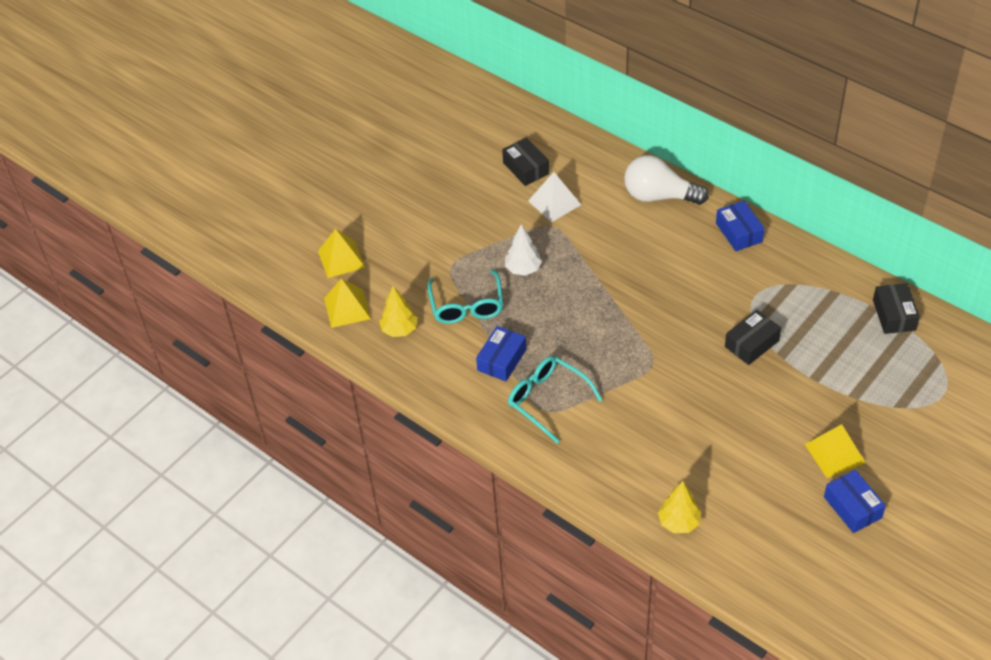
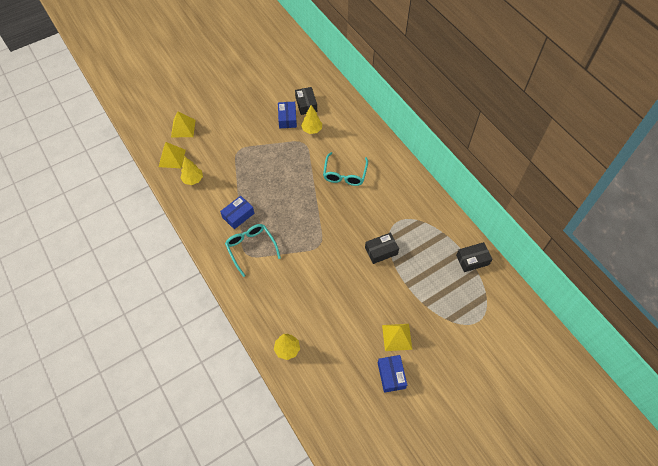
camera: 15 degrees right, 10 degrees up
(466, 306) = (235, 177): turquoise glasses -> turquoise glasses (345, 174)
(523, 269) = (276, 164): white tree -> none
(554, 202) = (312, 130): white pyramid -> yellow tree
(659, 196) = (371, 143): white light bulb -> none
(739, 232) = (406, 179): blue box -> blue box (287, 118)
(894, 315) = (472, 260): black box -> black box turned 60 degrees clockwise

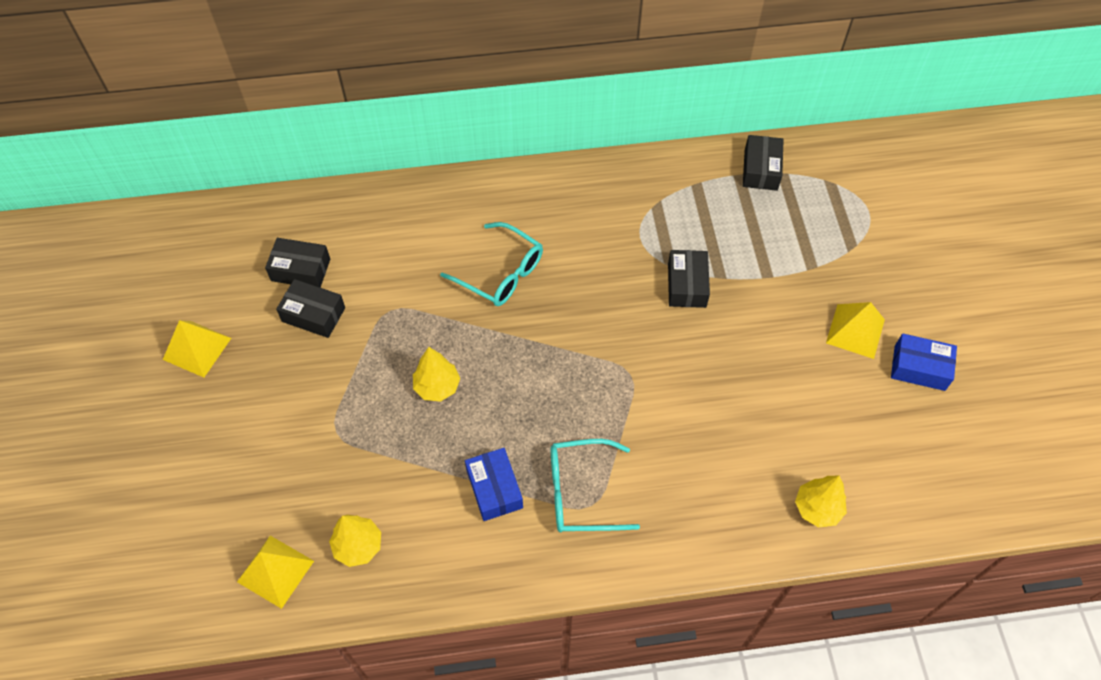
camera: 65 degrees left, 0 degrees up
(183, 128) = (208, 520): yellow pyramid -> yellow pyramid (197, 348)
(287, 118) = (313, 314): blue box -> black box
(312, 130) = (367, 284): yellow tree -> yellow tree (437, 387)

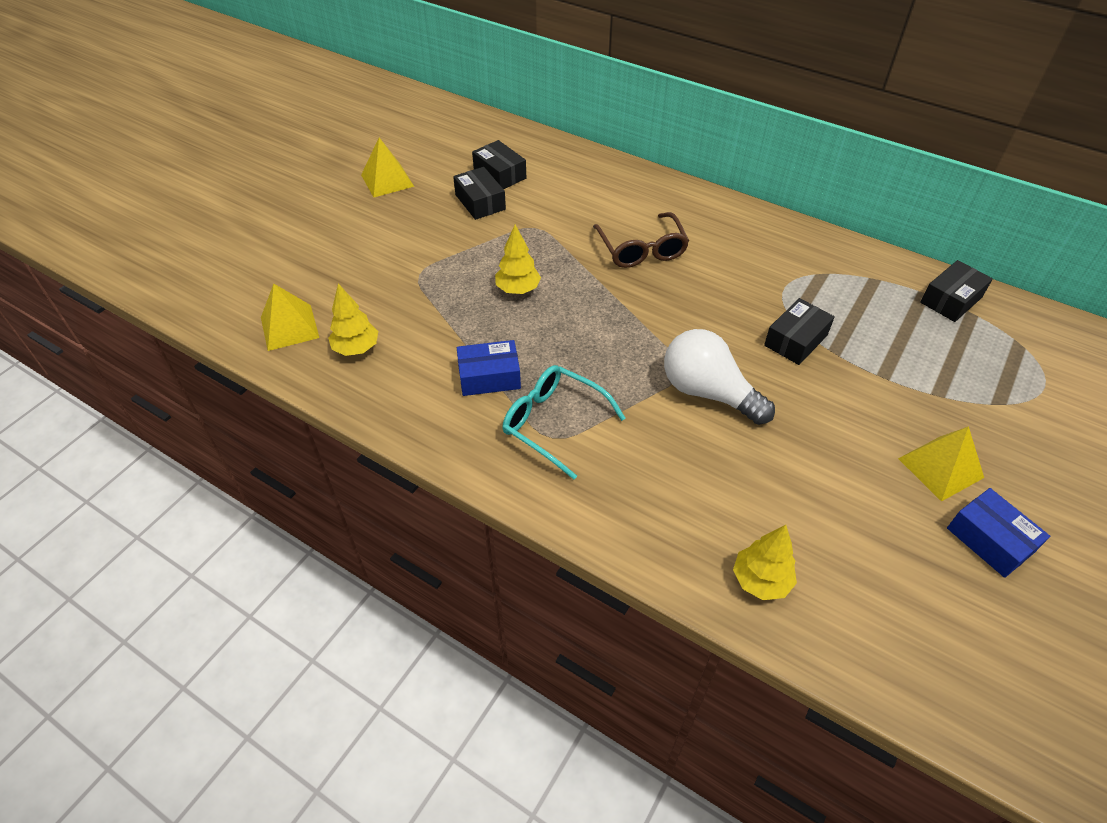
camera: 40 degrees right, 10 degrees down
(494, 489) = (489, 377): blue box -> blue box turned 60 degrees clockwise
(501, 273) = (641, 249): turquoise glasses -> brown glasses
(665, 379) = (708, 392): none -> white light bulb

